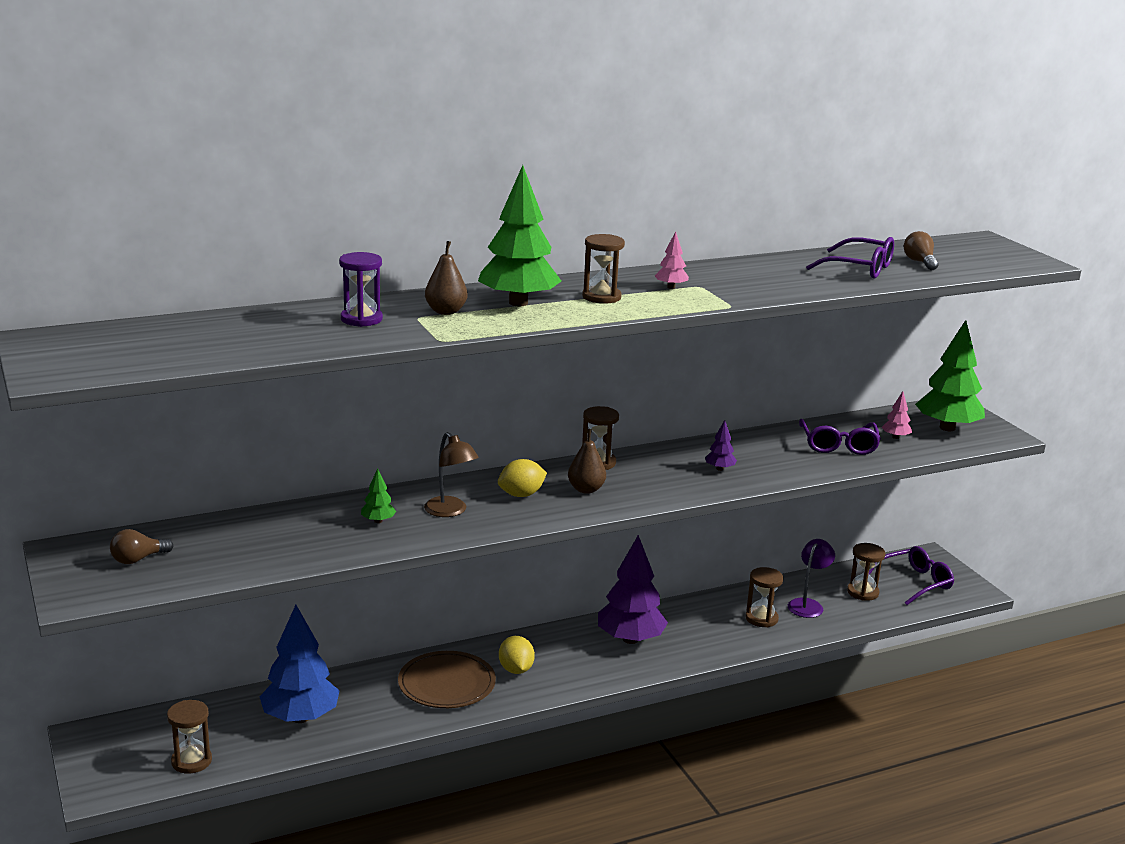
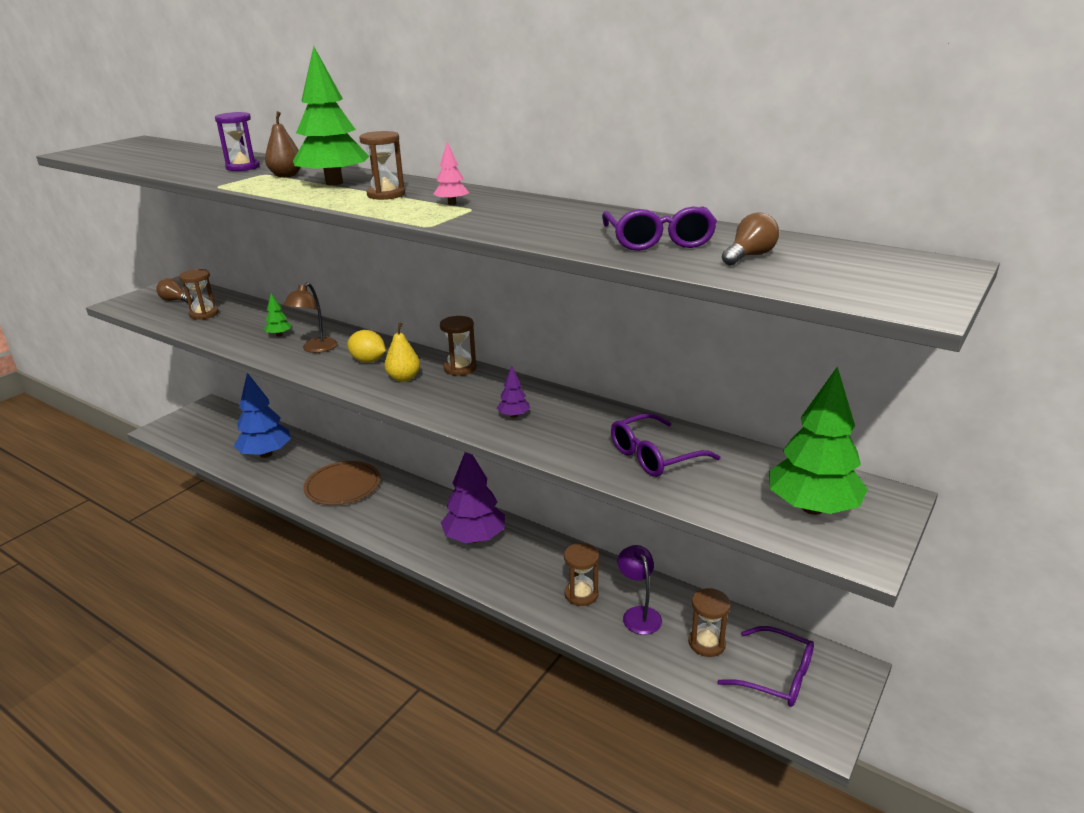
camera: 60 degrees right, 5 degrees up
(191, 761) = (199, 442): brown hourglass -> brown hourglass (204, 314)
(516, 669) = (384, 505): yellow lemon -> none
(586, 489) = (404, 378): brown pear -> yellow pear
(808, 605) = (638, 614): purple lamp -> purple lamp turned 105 degrees counterclockwise
(895, 437) = (729, 482): pink tree -> none

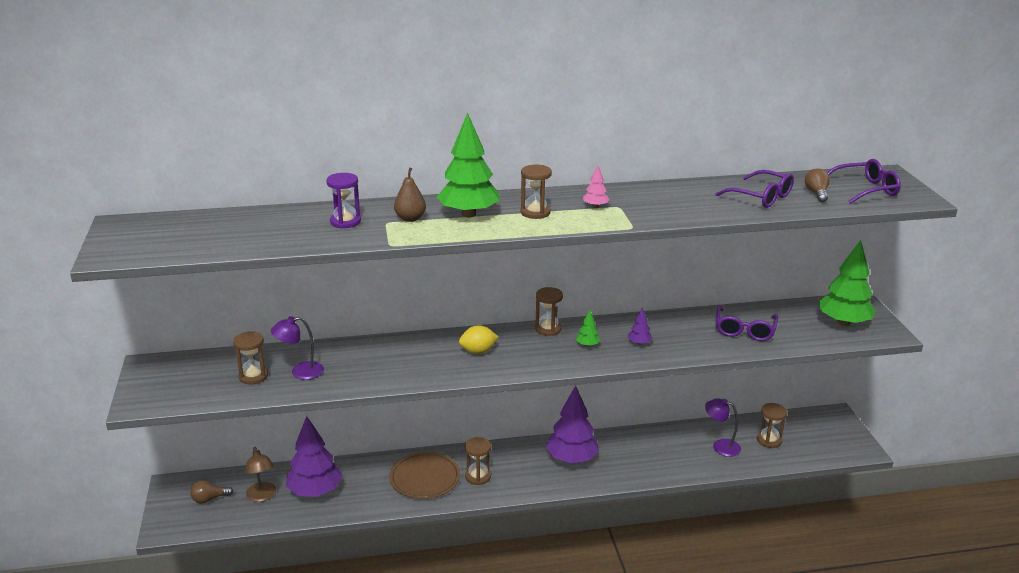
camera: 45 degrees left, 0 degrees up
(175, 300) = (191, 377): brown light bulb -> brown light bulb (209, 499)
(232, 323) = (300, 372): none -> purple lamp
(266, 454) = (315, 491): blue tree -> purple tree
(279, 335) = (365, 363): green tree -> green tree (587, 345)
(315, 349) = (420, 360): brown lamp -> brown lamp (262, 496)
(404, 378) = (528, 351): yellow pear -> none
(581, 594) = (679, 453): brown hourglass -> brown hourglass (478, 476)
(776, 676) = (815, 437): purple glasses -> purple glasses (865, 189)

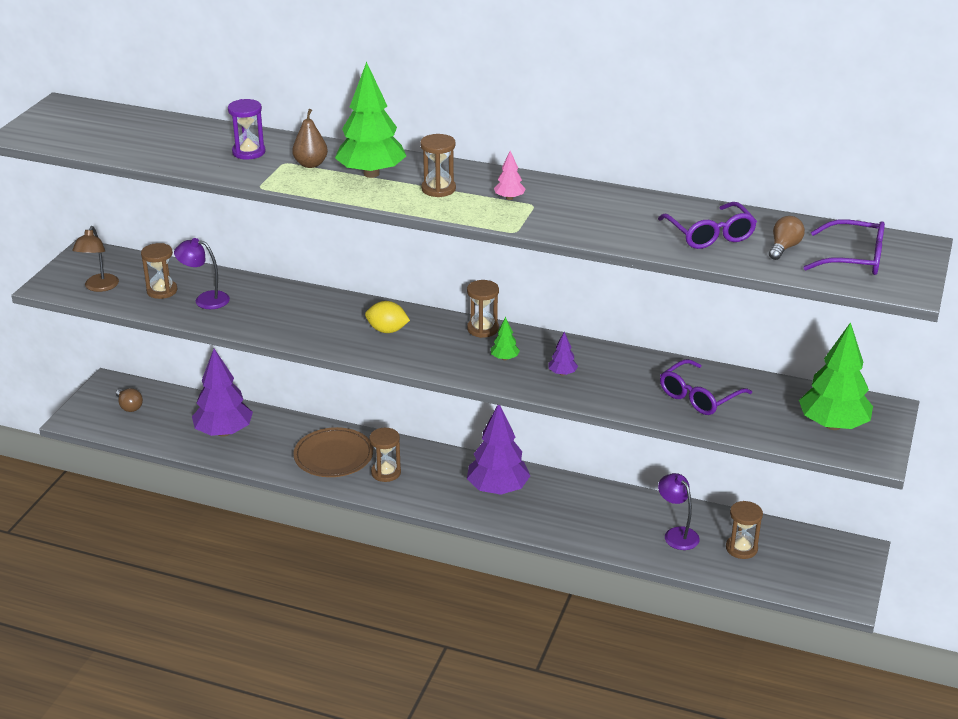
camera: 30 degrees right, 5 degrees up
(209, 499) = (129, 406): brown light bulb -> brown light bulb turned 135 degrees counterclockwise
(262, 496) = (175, 420): brown lamp -> brown lamp (99, 287)

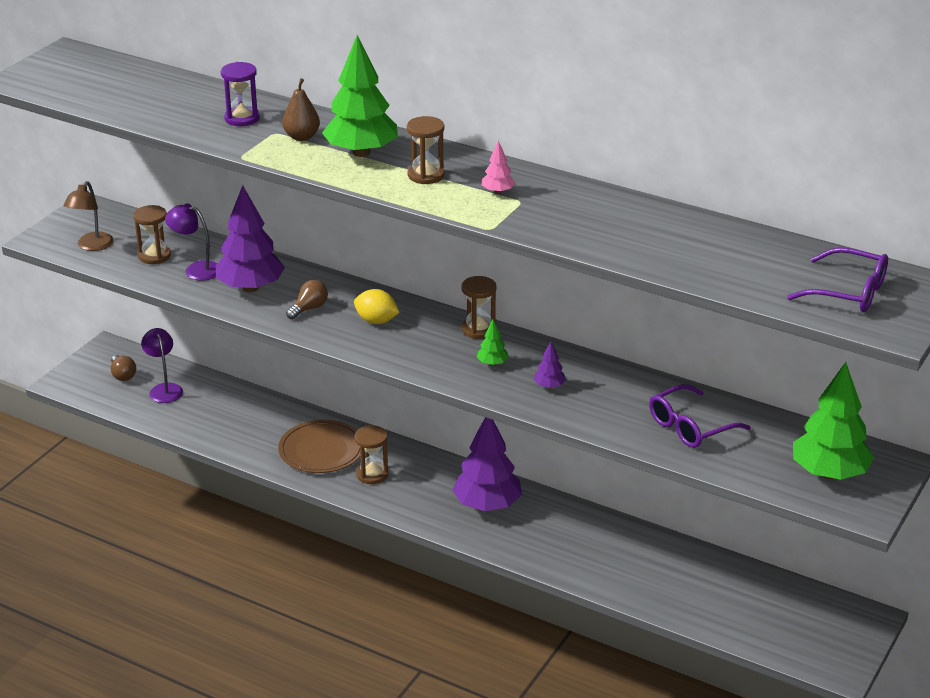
camera: 10 degrees right, 0 degrees up
(223, 432) = (213, 412): purple tree -> purple tree (250, 288)
(677, 534) = (669, 576): purple lamp -> purple lamp (164, 389)
(710, 235) = (699, 251): purple glasses -> none
(741, 548) = (736, 600): brown hourglass -> none
(784, 248) = (775, 273): brown light bulb -> brown light bulb (309, 308)

